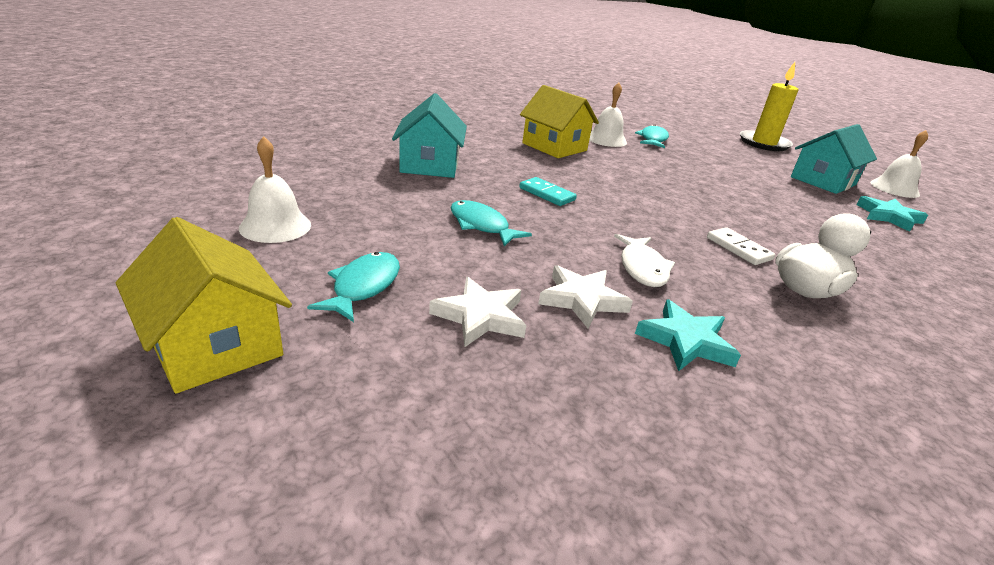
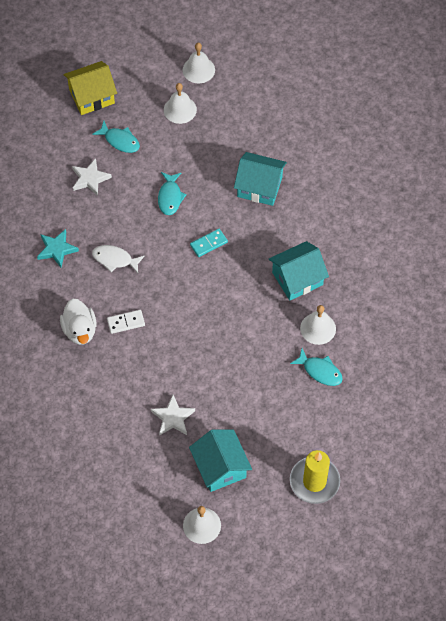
camera: 110 degrees right, 30 degrees up
(170, 213) = (198, 70): none -> white bell
(481, 225) = (170, 197): turquoise fish -> turquoise fish turned 120 degrees clockwise
(554, 147) = (297, 278): yellow house -> turquoise house
(582, 300) = (93, 221): white star -> white star (173, 417)
(888, 217) = (152, 465): turquoise star -> none

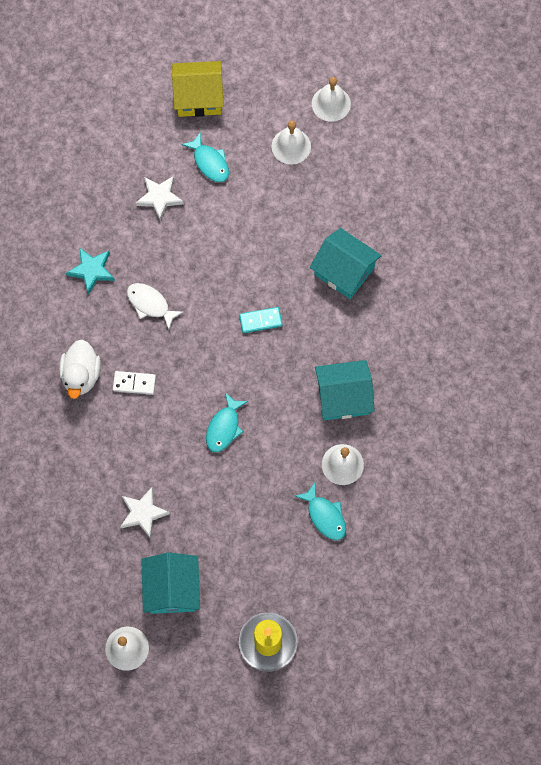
camera: 20 degrees right, 10 degrees up
(170, 197) = (239, 250): turquoise fish -> turquoise fish (224, 427)

